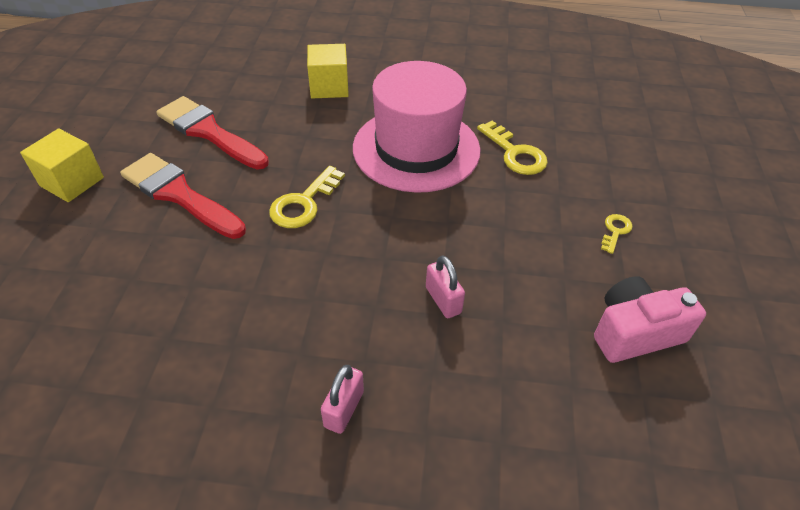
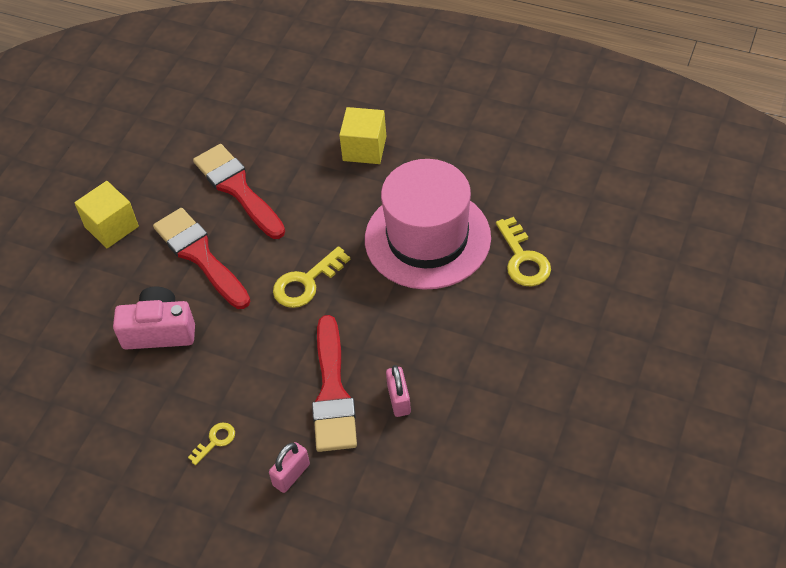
camera: 20 degrees right, 5 degrees up
(366, 306) = (332, 392): none -> red brush
(615, 231) = (583, 361): yellow key -> yellow key (215, 441)
(635, 332) = (552, 460): pink camera -> pink camera (159, 331)

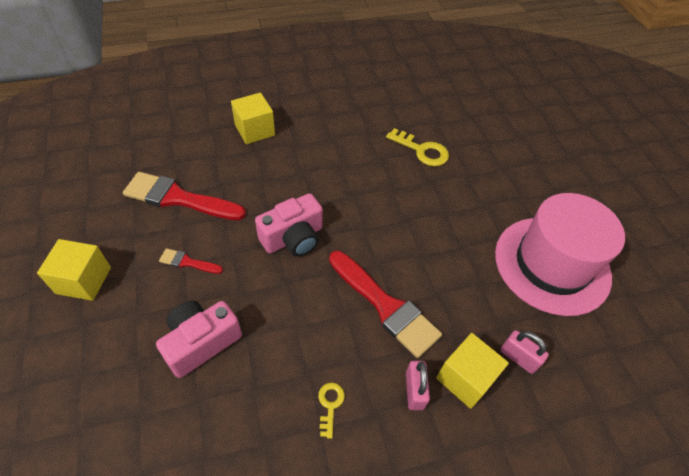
camera: 45 degrees left, 0 degrees up
(200, 255) = (187, 262): red brush -> red brush, size x0.47
(306, 283) = (293, 238): yellow key -> pink camera
(344, 494) = (465, 378): none -> yellow cube
(399, 399) = (435, 282): pink padlock -> pink padlock (518, 357)
(427, 238) = (351, 166): pink hat -> pink hat (552, 264)

